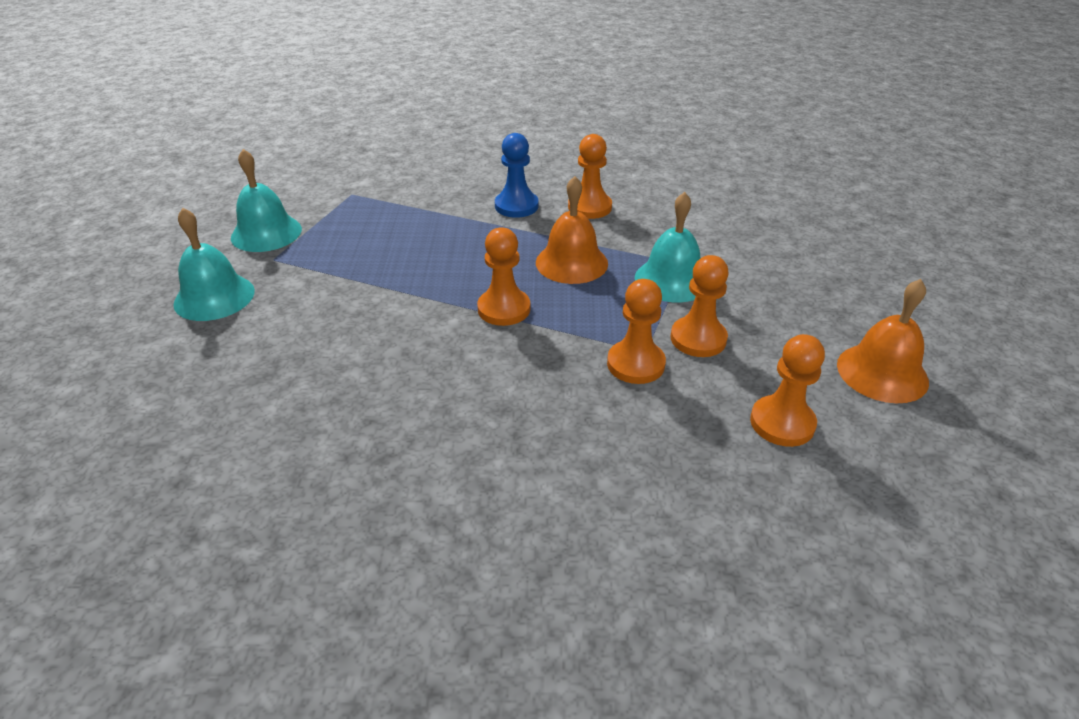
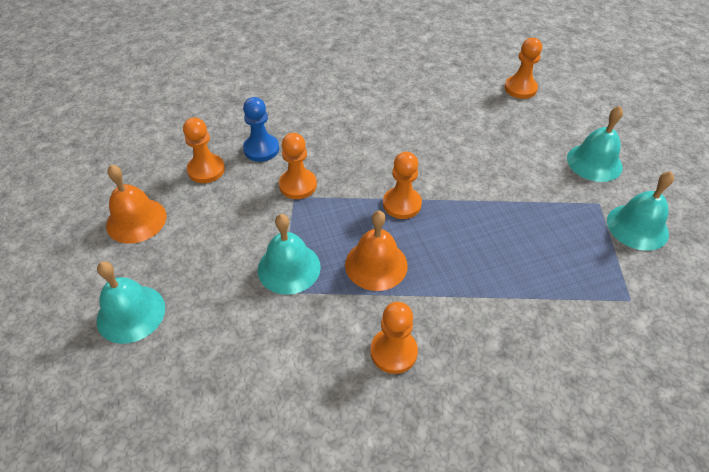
camera: 160 degrees right, 10 degrees up
(516, 206) = (465, 330): blue pawn -> blue pawn (261, 149)
(698, 339) = (260, 215): orange pawn -> orange pawn (520, 88)
(855, 280) = (131, 313): none -> turquoise bell

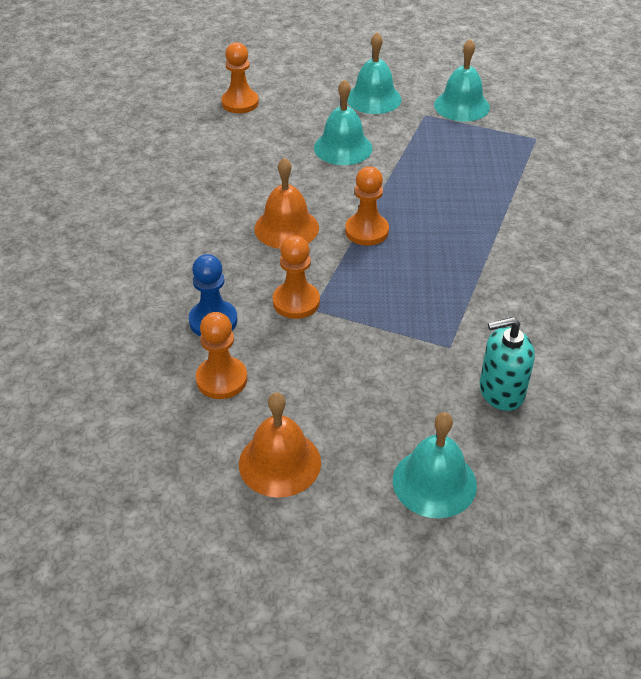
camera: 70 degrees left, 5 degrees down
(239, 339) = (501, 391): none -> turquoise soap dispenser
(289, 268) = (419, 335): turquoise bell -> turquoise bell (343, 147)
(376, 264) = (440, 270): orange bell -> orange bell (286, 228)
(393, 352) = (547, 285): orange pawn -> none

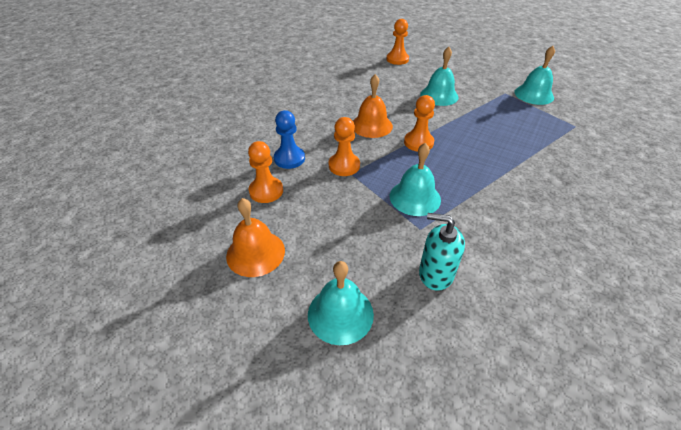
camera: 30 degrees right, 0 degrees up
(374, 98) = (478, 76): turquoise bell -> turquoise bell (415, 197)

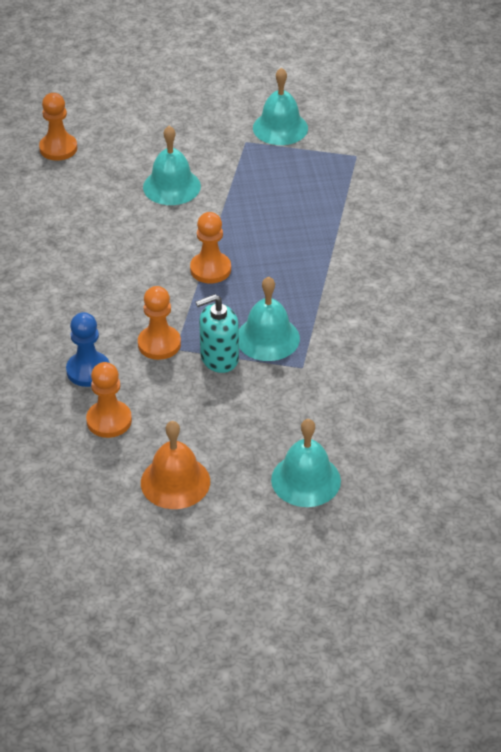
camera: 40 degrees left, 0 degrees up
(371, 125) = (135, 275): orange bell -> none
(436, 273) = (351, 399): turquoise soap dispenser -> turquoise soap dispenser (219, 358)

